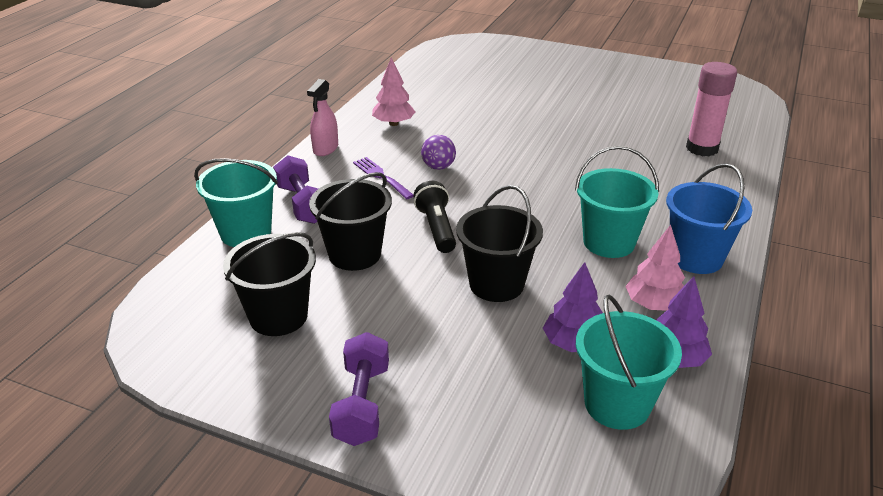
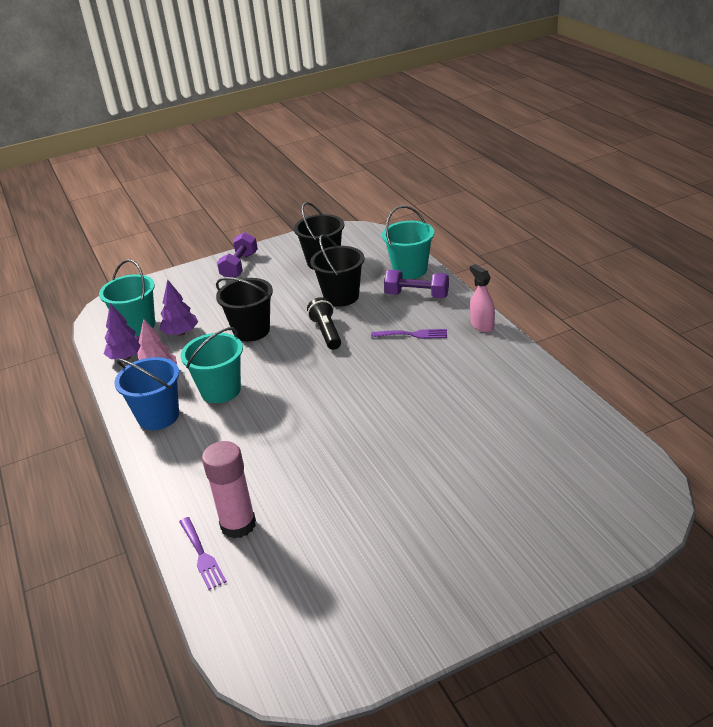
camera: 135 degrees right, 0 degrees up
(362, 404) = (239, 266): purple dumbbell -> purple dumbbell turned 60 degrees clockwise
(393, 123) = (489, 370): pink tree -> none
(436, 228) = (326, 332): black flashlight -> black flashlight turned 135 degrees counterclockwise
(438, 167) = (395, 363): purple ball -> none
(744, 148) = (202, 555): none -> purple fork

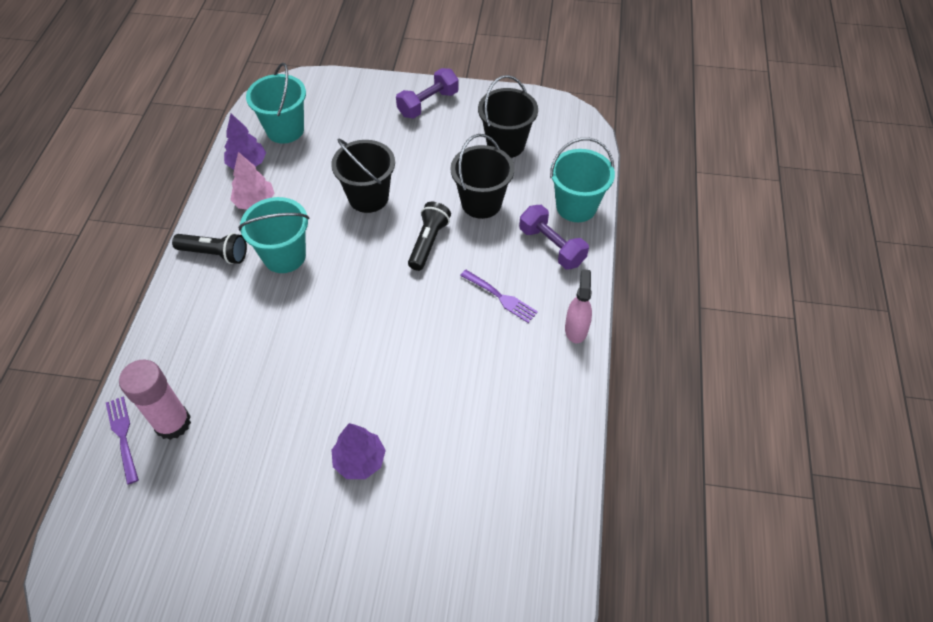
camera: 30 degrees right, 20 degrees up
(158, 416) = (215, 254): blue bucket -> black flashlight
(181, 333) = (311, 162): purple tree -> purple tree (360, 460)
(202, 555) = (123, 435): purple fork -> purple fork turned 150 degrees clockwise

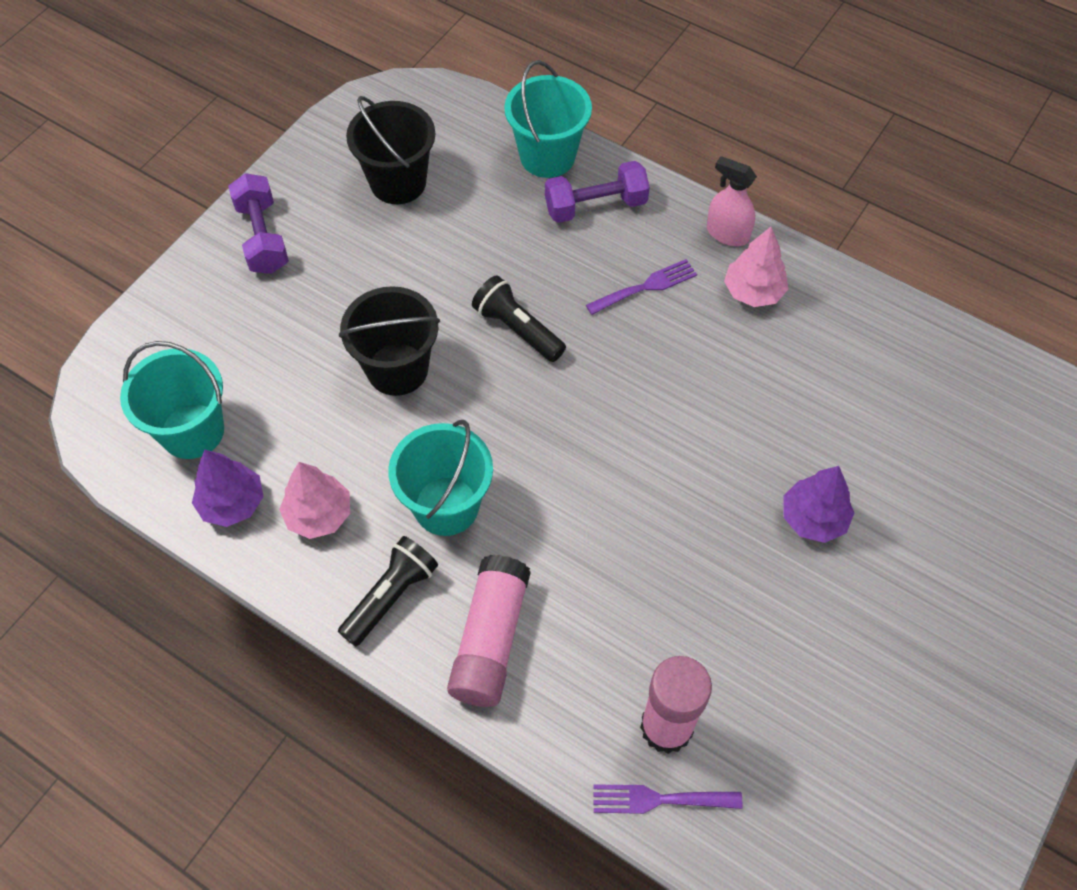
camera: 65 degrees left, 5 degrees up
(203, 310) = (490, 639): none -> pink glue stick
(481, 203) = (484, 248): black bucket -> none
(534, 361) = (753, 292): none -> pink tree

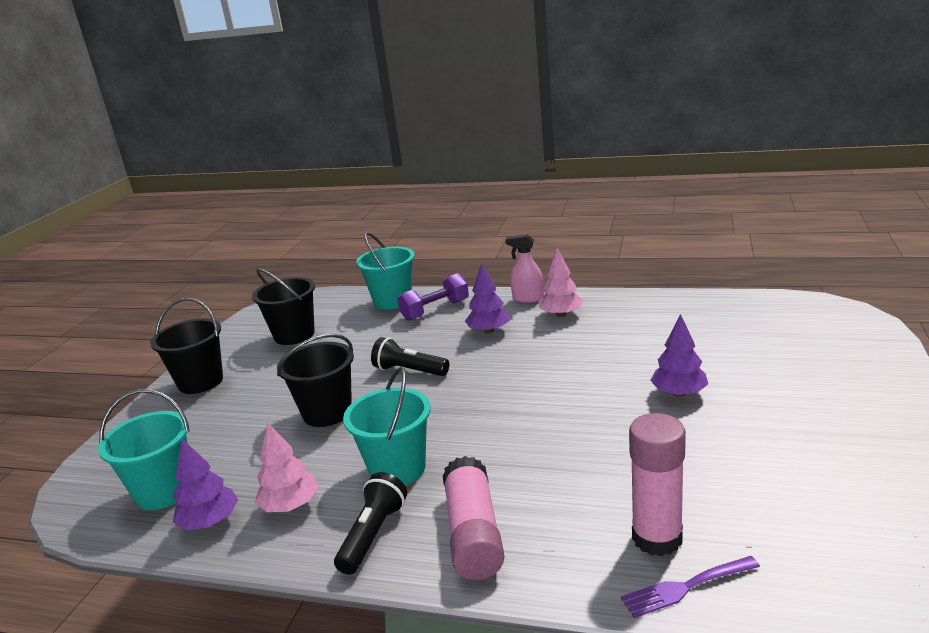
camera: 15 degrees left, 35 degrees down
(263, 237) = (200, 382): purple dumbbell -> black bucket
(646, 287) = (489, 331): purple fork -> purple tree

